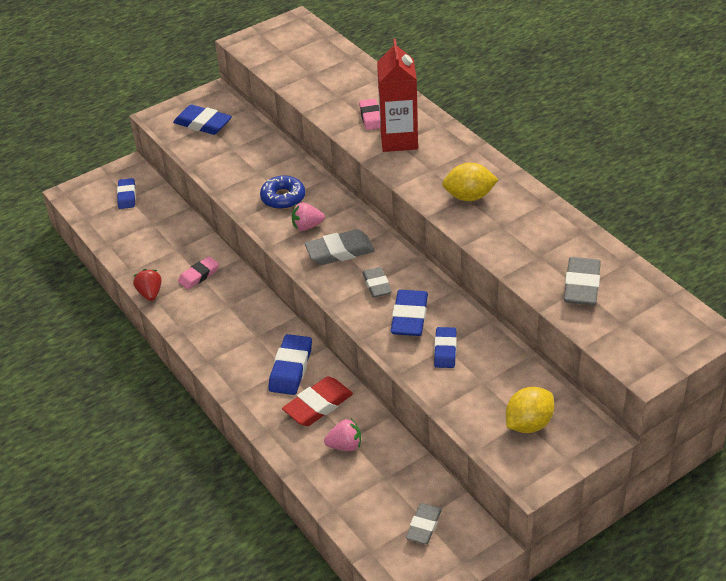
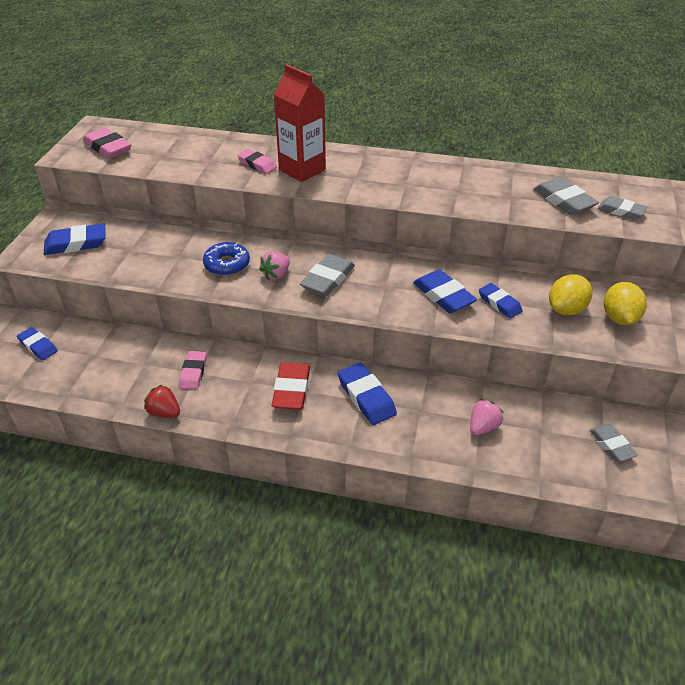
camera: 45 degrees left, 0 degrees up
(281, 47) = (108, 147): none -> pink eraser
(318, 405) = (424, 411): red eraser -> red eraser (291, 390)
(377, 285) = (389, 287): grey eraser -> grey eraser (621, 211)
(469, 197) = (408, 183): yellow lemon -> yellow lemon (566, 309)

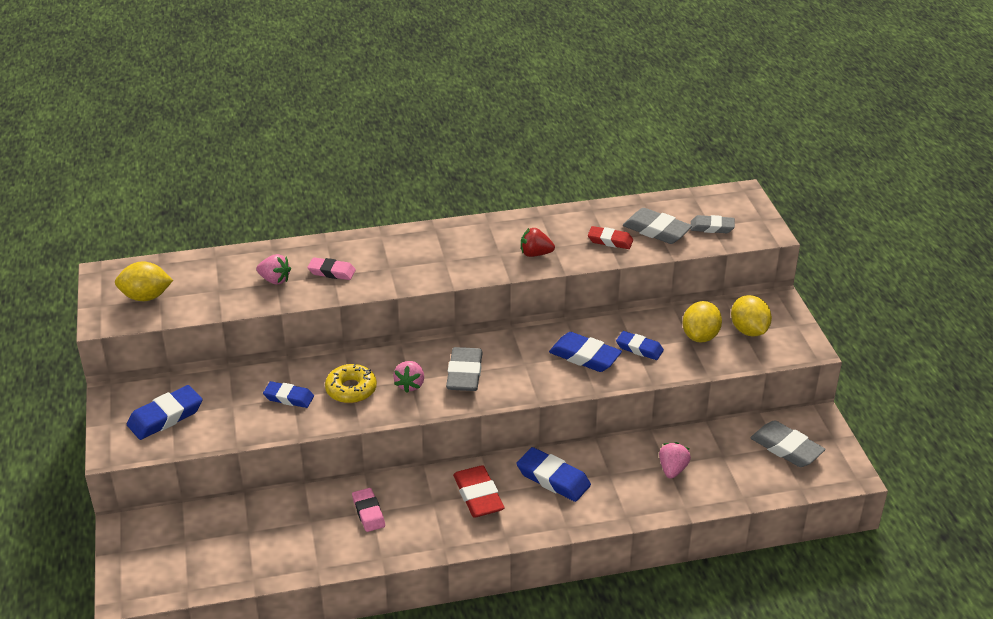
camera: 25 degrees left, 5 degrees down
(38, 346) = (178, 542): blue eraser -> blue eraser (289, 397)
(108, 147) = (146, 297): pink eraser -> yellow lemon
(164, 412) = (369, 559): red strawberry -> red strawberry (535, 254)
(209, 159) = (275, 280): none -> pink strawberry
(227, 264) = (351, 389): blue donut -> yellow donut
(302, 170) = (384, 265): red carton -> none
(513, 198) = (610, 241): none -> red eraser
(611, 445) = (786, 448): grey eraser -> grey eraser, size x1.51

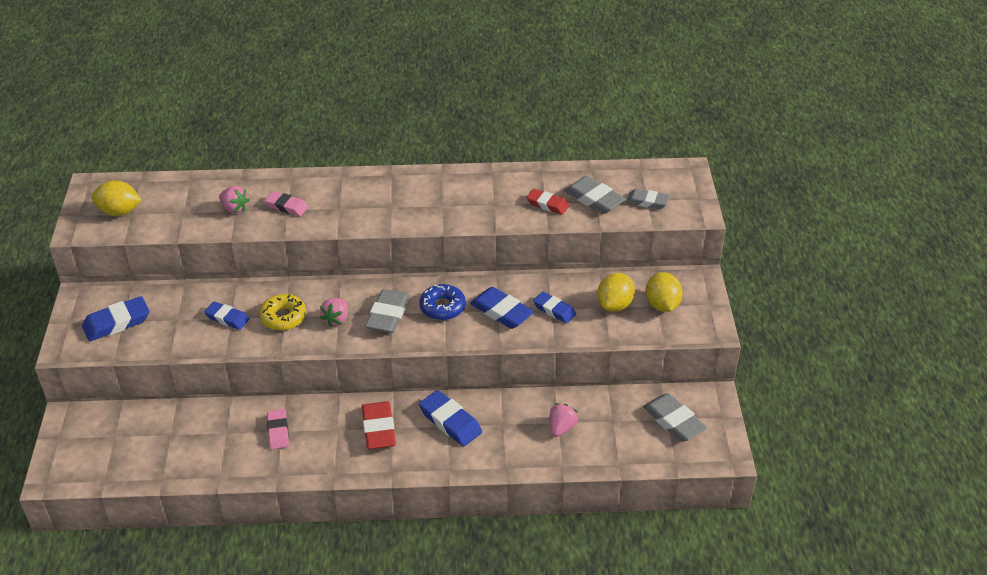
camera: 10 degrees right, 5 degrees up
(520, 359) = (442, 307): none -> blue donut
(535, 254) = (474, 209): red strawberry -> none

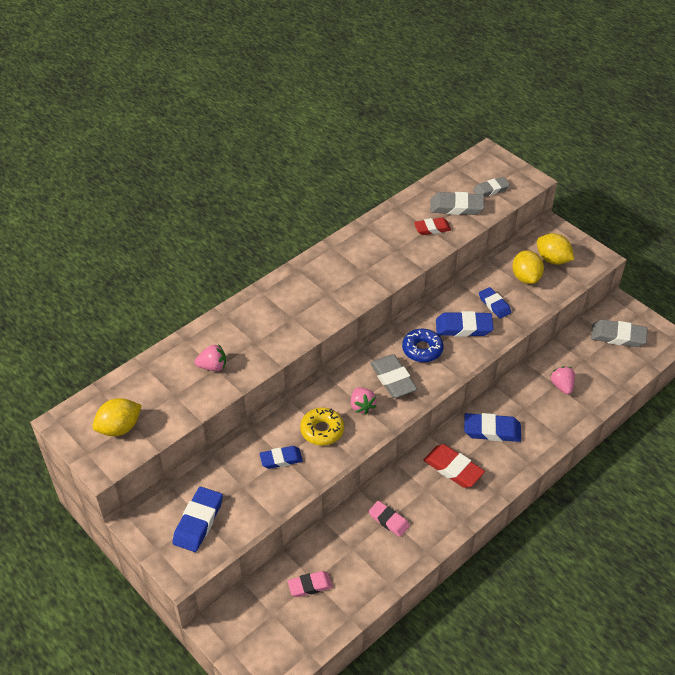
camera: 40 degrees left, 5 degrees up
(286, 206) = (251, 340): pink eraser -> pink eraser (310, 586)
(554, 310) = (494, 305): blue eraser -> blue eraser turned 60 degrees clockwise

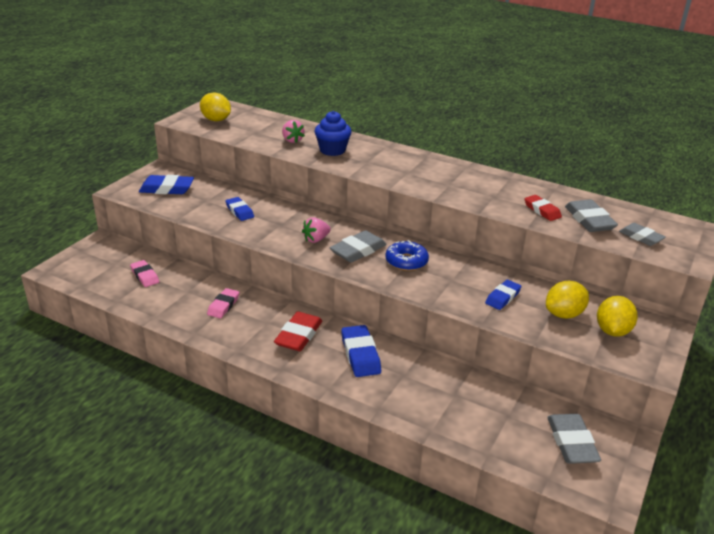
camera: 70 degrees right, 15 degrees down
(253, 338) = (332, 150): none -> blue cupcake
(322, 430) = (279, 225): yellow donut -> none
(463, 327) = (454, 282): blue eraser -> none
(562, 386) = (455, 400): pink strawberry -> none

